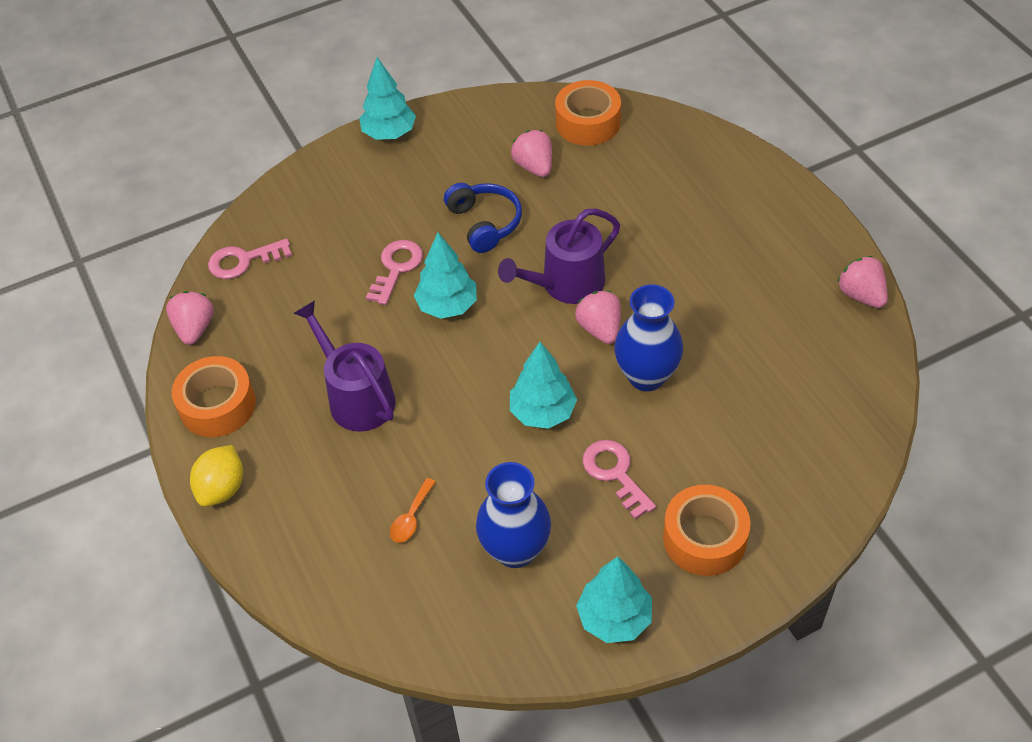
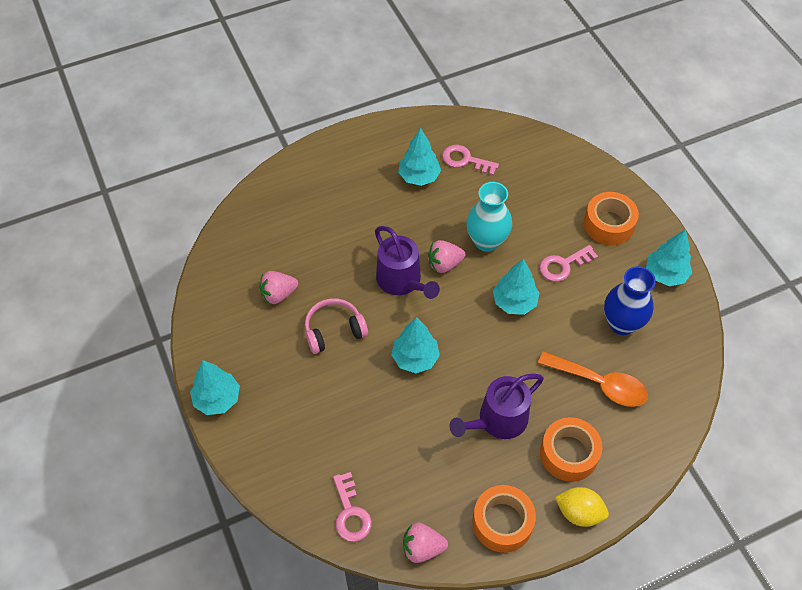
camera: 90 degrees left, 5 degrees up
(396, 268) = (373, 393): pink key -> pink key (465, 160)
(411, 518) = (600, 384): orange spoon -> orange spoon, size x2.05
(484, 223) = (334, 330): blue headphones -> pink headphones
(587, 123) = (237, 255): orange tape -> orange tape (568, 454)
(646, 376) = (486, 241): blue vase -> turquoise vase
(752, 291) = (419, 177): none -> turquoise tree
(861, 295) = (428, 123): pink strawberry -> none

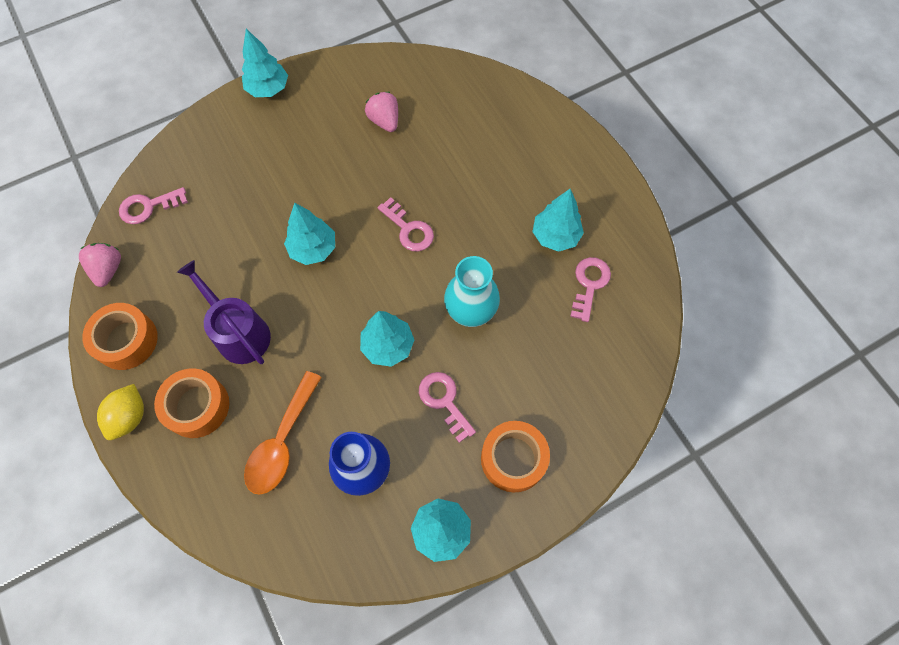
camera: 85 degrees right, 10 degrees up
(334, 330) = (344, 173): pink headphones -> none
(402, 281) = (409, 229): purple watering can -> pink key
(444, 264) = (434, 270): pink strawberry -> none

